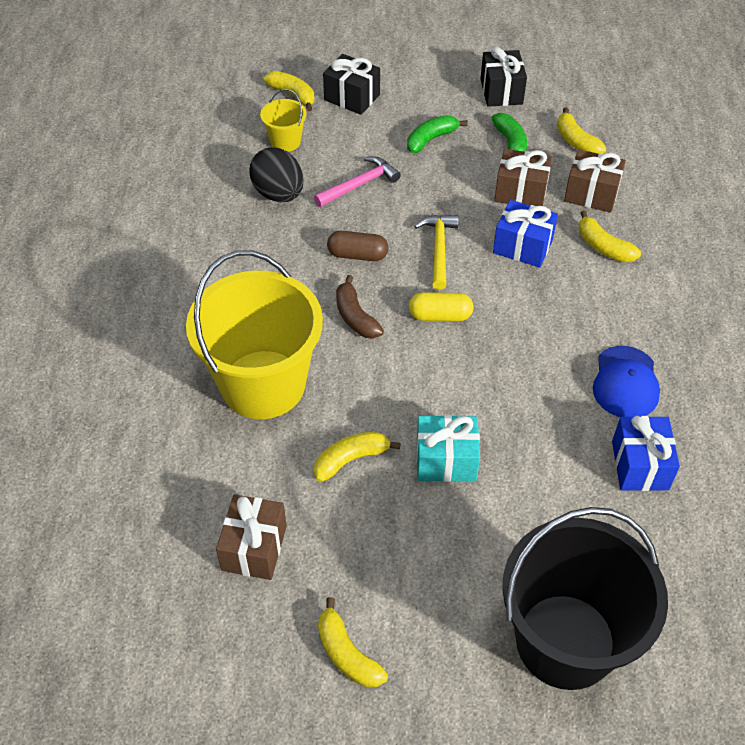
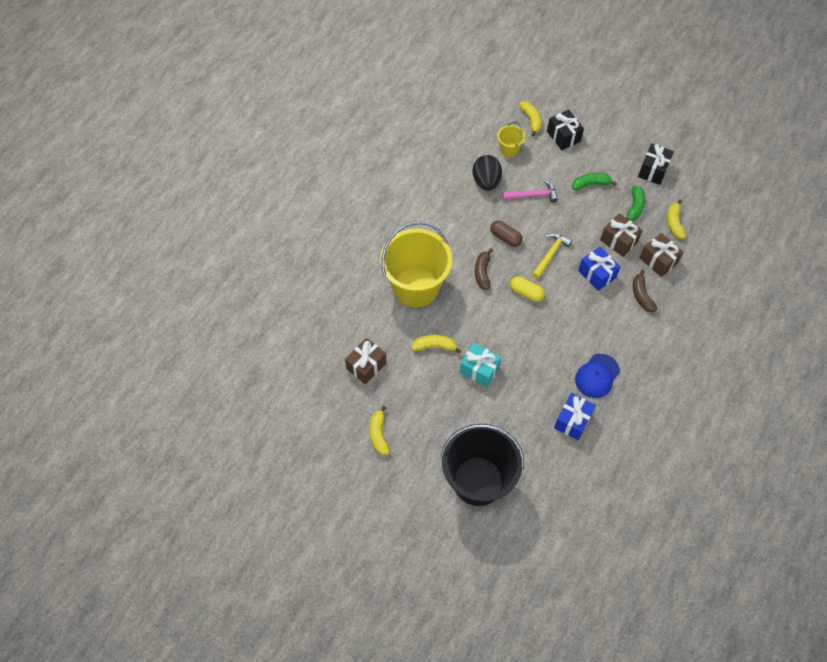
camera: 30 degrees right, 10 degrees up
(603, 247) = (641, 295): yellow banana -> brown banana

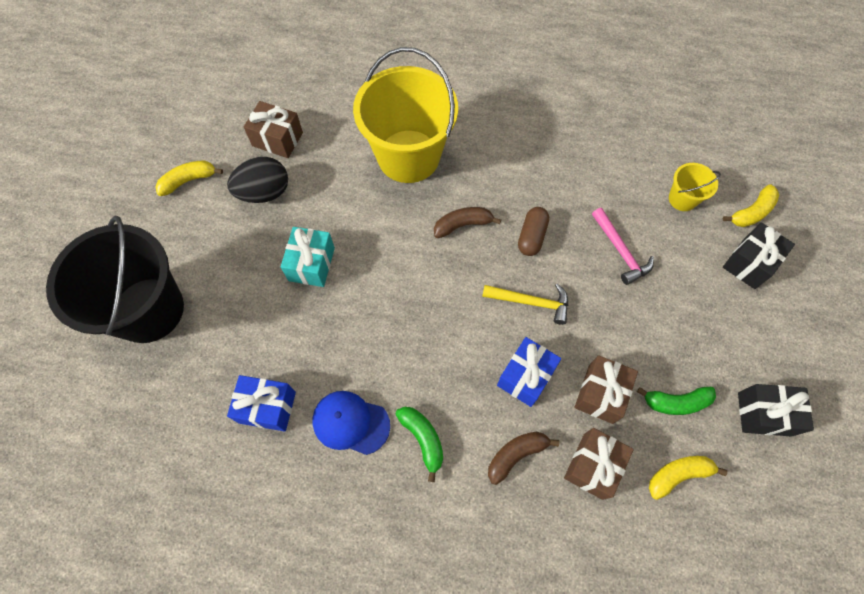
camera: 70 degrees right, 5 degrees up
(434, 346) = (329, 203): yellow banana -> none
(486, 181) = (612, 186): black egg -> black egg (264, 192)
(526, 293) = (453, 288): yellow capsule -> none
(591, 184) = (684, 325): green banana -> green banana (423, 439)

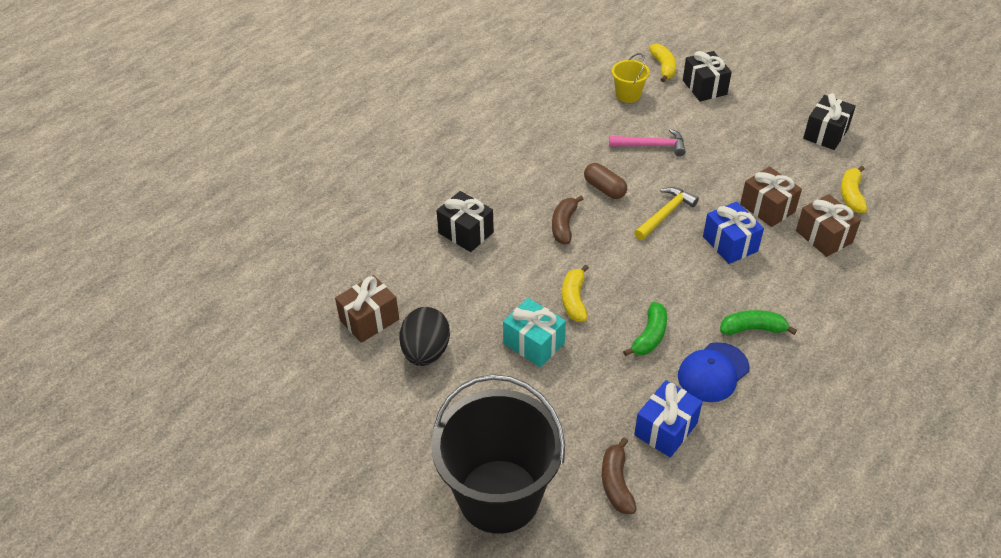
camera: 60 degrees left, 20 degrees down
(189, 180) = (362, 410): yellow banana -> yellow banana (574, 300)
(408, 156) = (466, 233): yellow bucket -> black gift
(516, 455) = (794, 276): brown banana -> brown banana (616, 483)
(676, 402) = (795, 172): green banana -> green banana (649, 336)

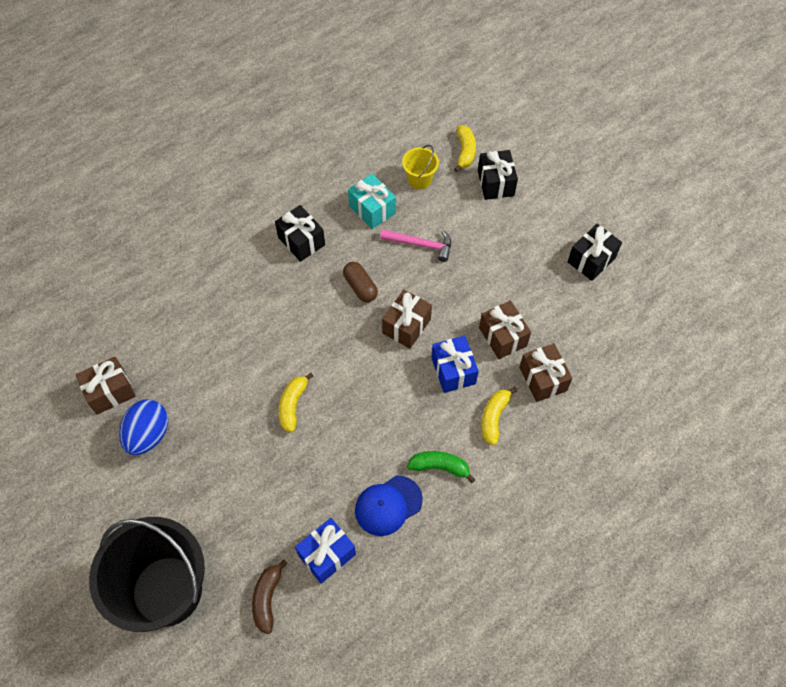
camera: 10 degrees right, 15 degrees up
(426, 352) = (148, 435): black egg -> blue egg
(466, 233) = (220, 313): black gift -> black gift (301, 241)
(534, 343) = (243, 444): turquoise gift -> turquoise gift (372, 209)
(564, 225) = (310, 322): brown banana -> none
(649, 336) = (346, 457): green banana -> none
(665, 214) = (406, 326): yellow hammer -> brown gift
(851, 195) = (587, 336): yellow banana -> yellow banana (494, 418)

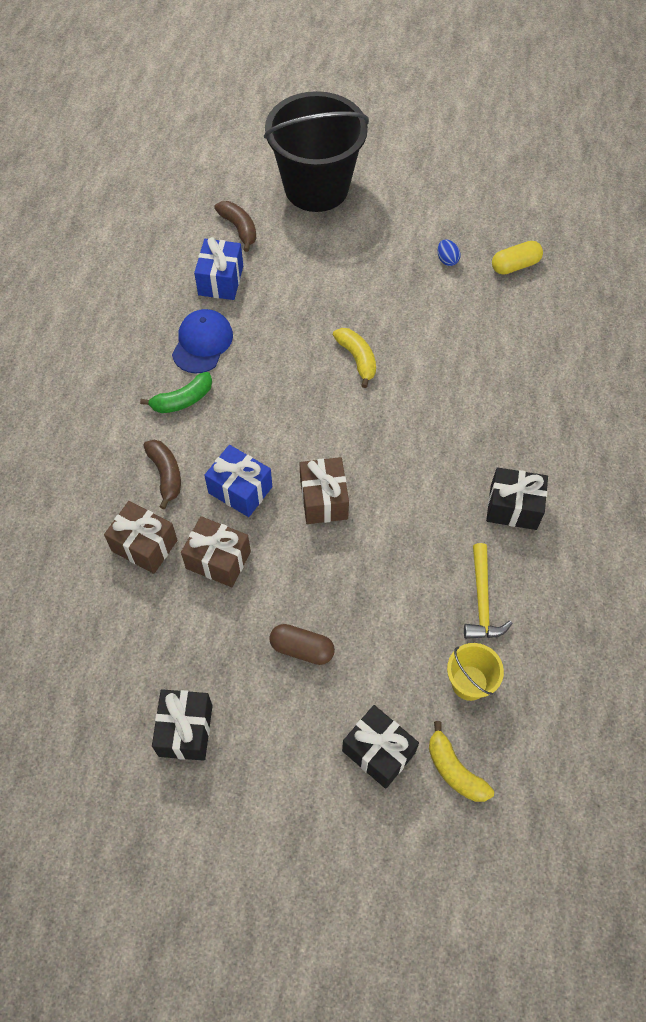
camera: 140 degrees right, 0 degrees up
(110, 392) = (515, 265): brown gift -> yellow capsule
(148, 435) = (447, 260): blue egg -> blue egg, size x0.47
(360, 287) = (406, 505): brown capsule -> brown capsule (302, 649)
(372, 209) = (482, 601): turquoise gift -> yellow hammer
(421, 245) = (390, 599): pink hammer -> none
(494, 418) = (166, 474): yellow banana -> brown banana

